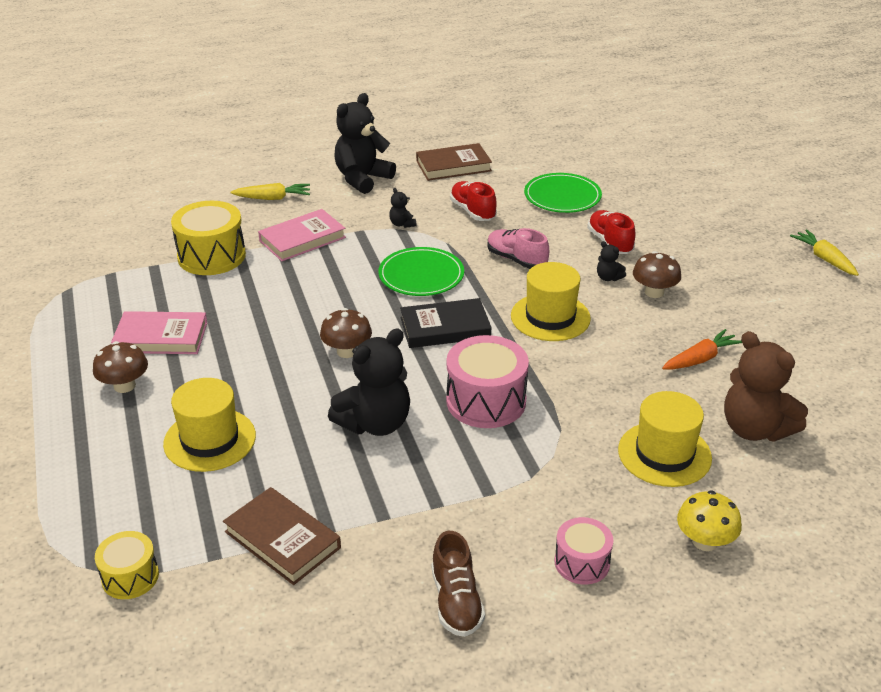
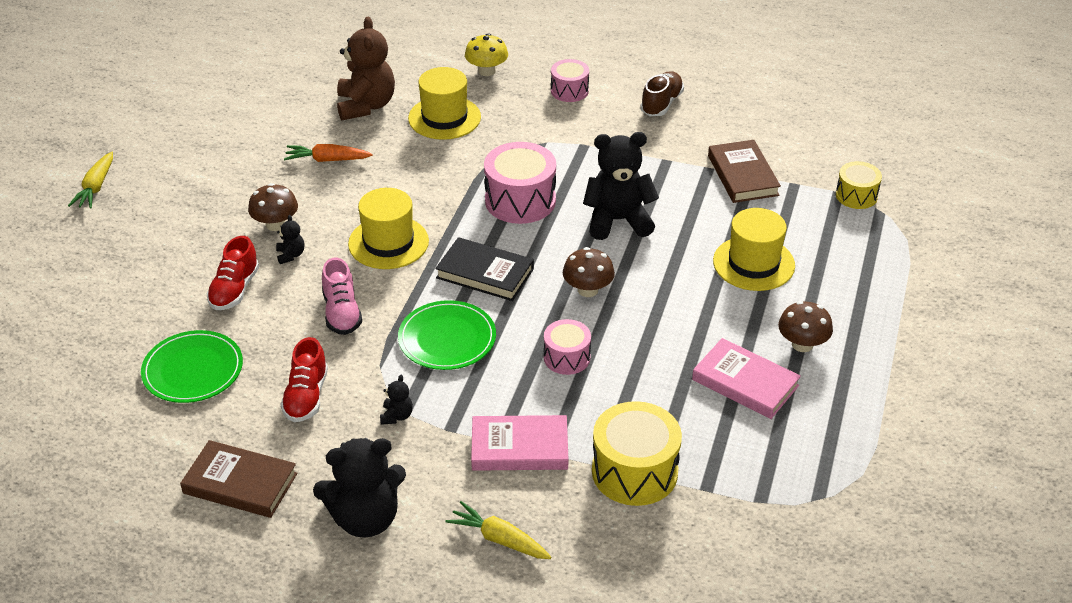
camera: 145 degrees left, 5 degrees up
(319, 299) = (567, 357): none -> pink drum

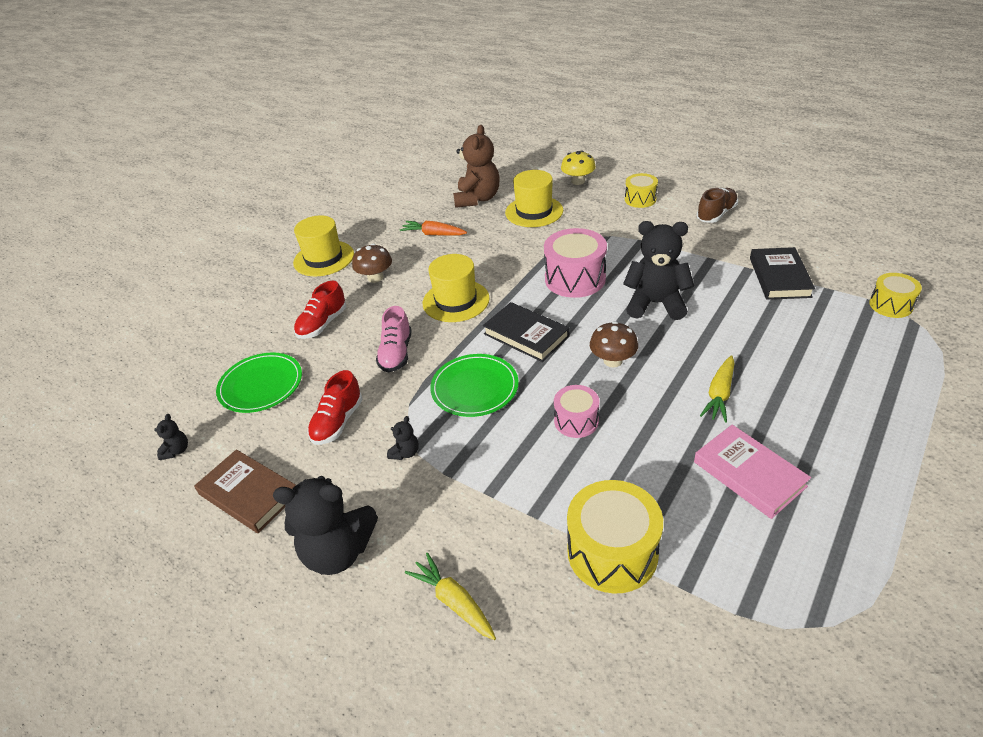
camera: 20 degrees right, 0 degrees up
(96, 187) = (263, 239): yellow carrot -> yellow carrot (719, 394)
(291, 255) = (376, 302): black teddy bear -> black teddy bear (176, 451)
(519, 448) = (505, 504): pink book -> none
(569, 91) = (640, 199): pink drum -> yellow drum
(742, 175) = (779, 277): brown book -> black book
(753, 263) = (777, 356): yellow hat -> yellow hat (324, 258)
(802, 344) = (817, 442): brown mushroom -> none

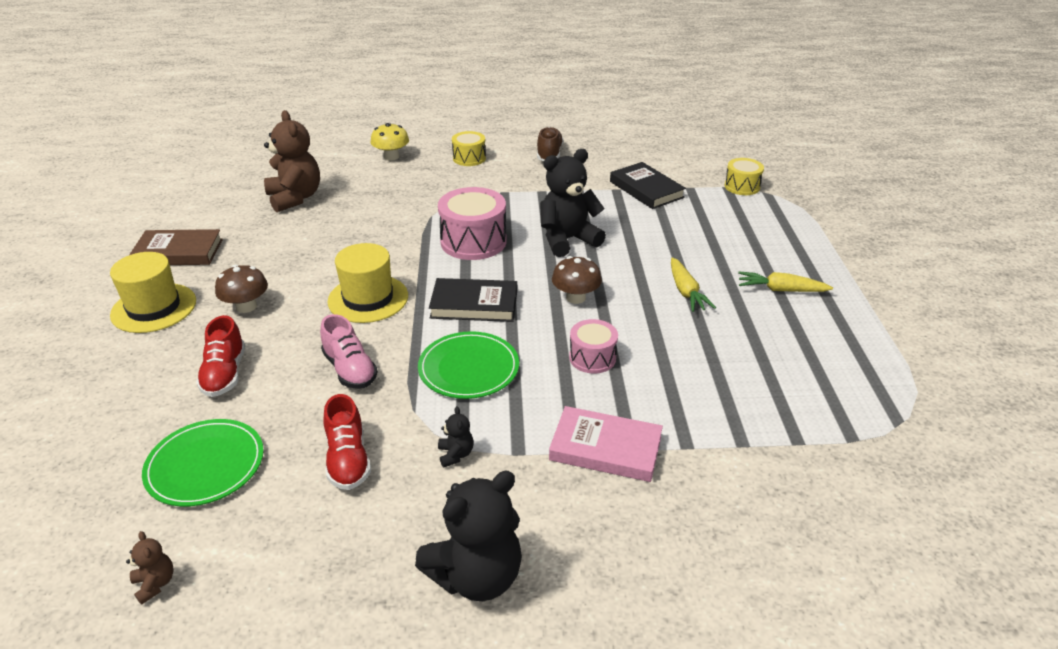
camera: 40 degrees left, 5 degrees down
(176, 451) = (155, 584): black teddy bear -> brown teddy bear
(248, 494) = (309, 578): brown book -> brown book (178, 252)
(433, 234) = (276, 244): orange carrot -> none
(454, 601) = (634, 554): yellow carrot -> yellow carrot (781, 290)
(534, 211) = (372, 194): yellow hat -> none
(612, 552) = (722, 445): yellow drum -> none
(749, 474) = (762, 341): pink book -> pink book (605, 448)

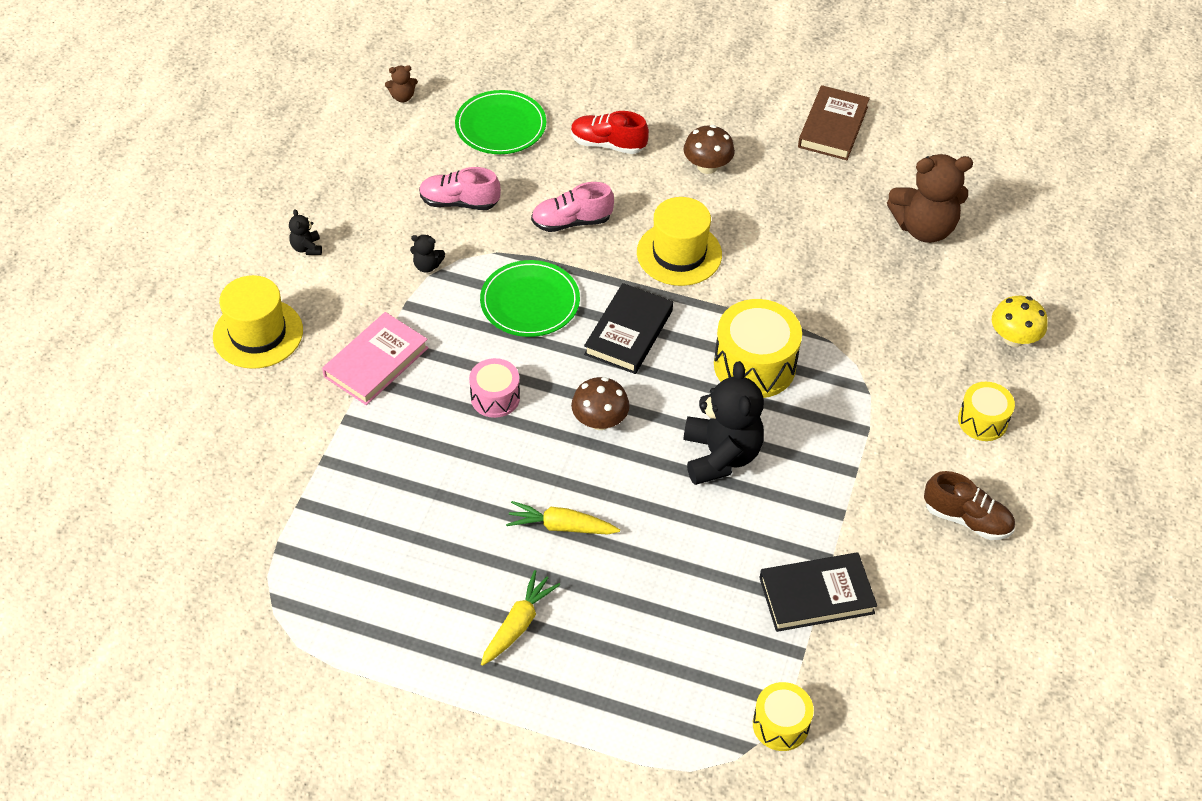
camera: 110 degrees right, 15 degrees up
(154, 308) = (734, 106): yellow hat -> yellow hat (258, 333)
(348, 460) = (459, 202): red shoe -> pink shoe
(473, 241) = (754, 365): pink drum -> yellow drum
(476, 576) = (307, 248): black teddy bear -> black teddy bear, size x0.43

